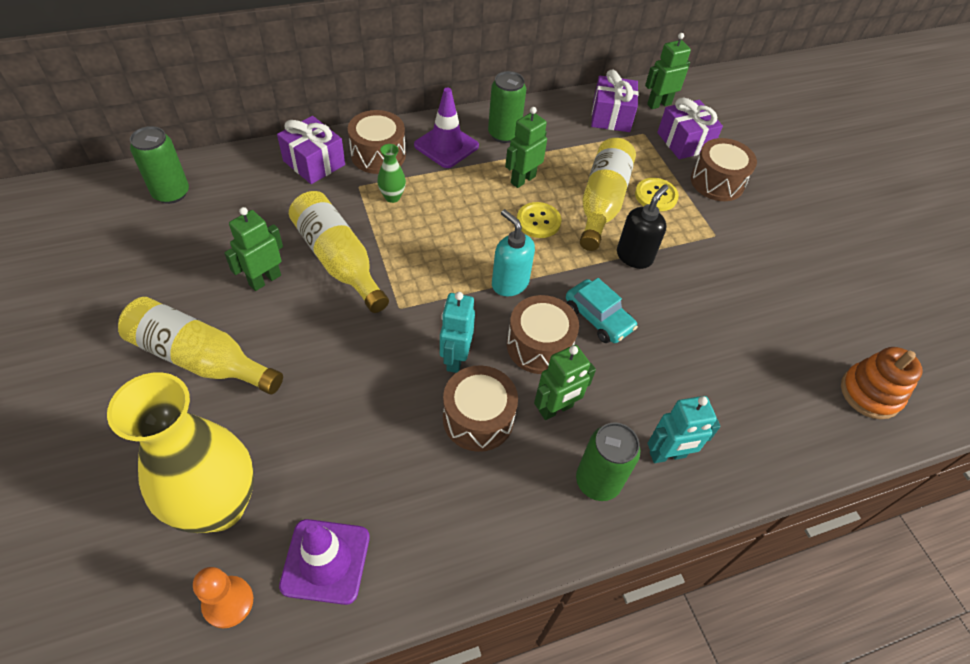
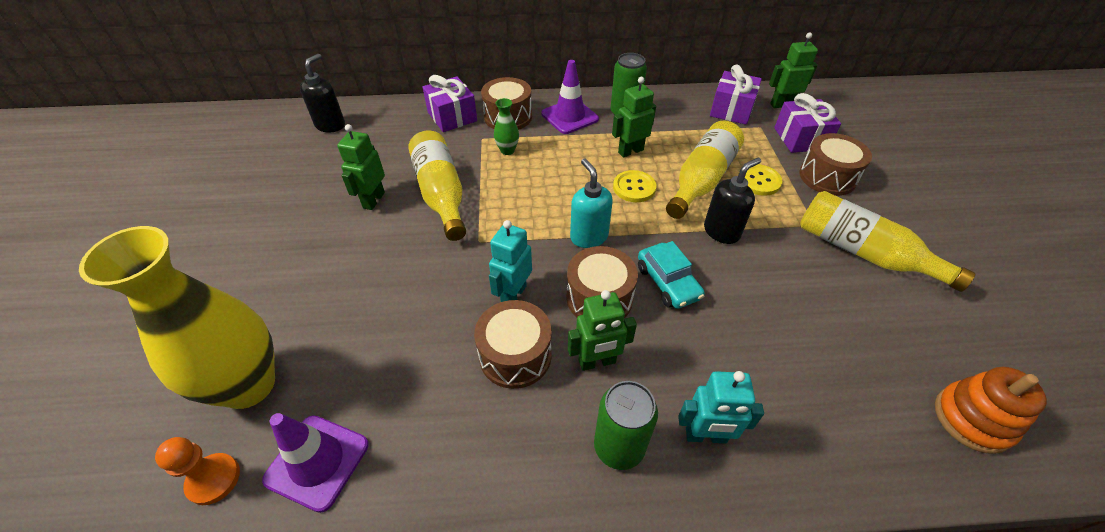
camera: 20 degrees right, 5 degrees down
(171, 193) = (330, 125): green can -> black soap dispenser
(200, 358) = (293, 254): yellow bottle -> yellow bottle (863, 253)
(264, 279) = (373, 200): green robot -> green robot turned 45 degrees counterclockwise

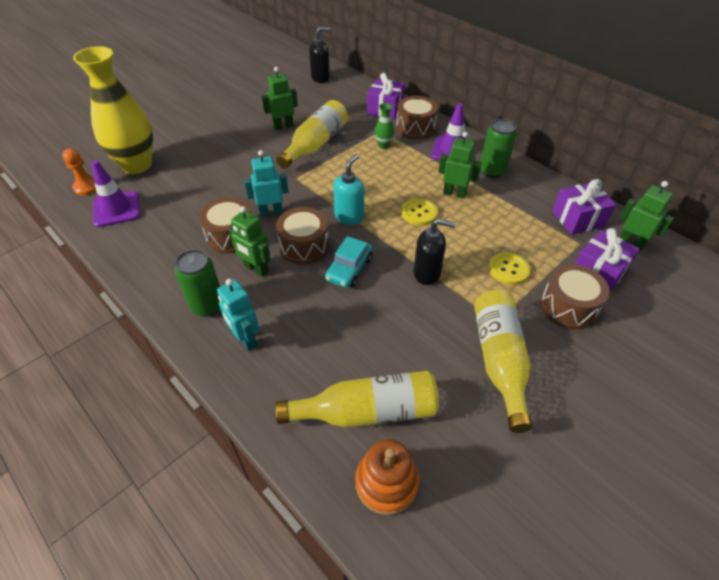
camera: 50 degrees right, 0 degrees up
(701, 180) = (469, 240): yellow bottle -> yellow bottle (366, 411)

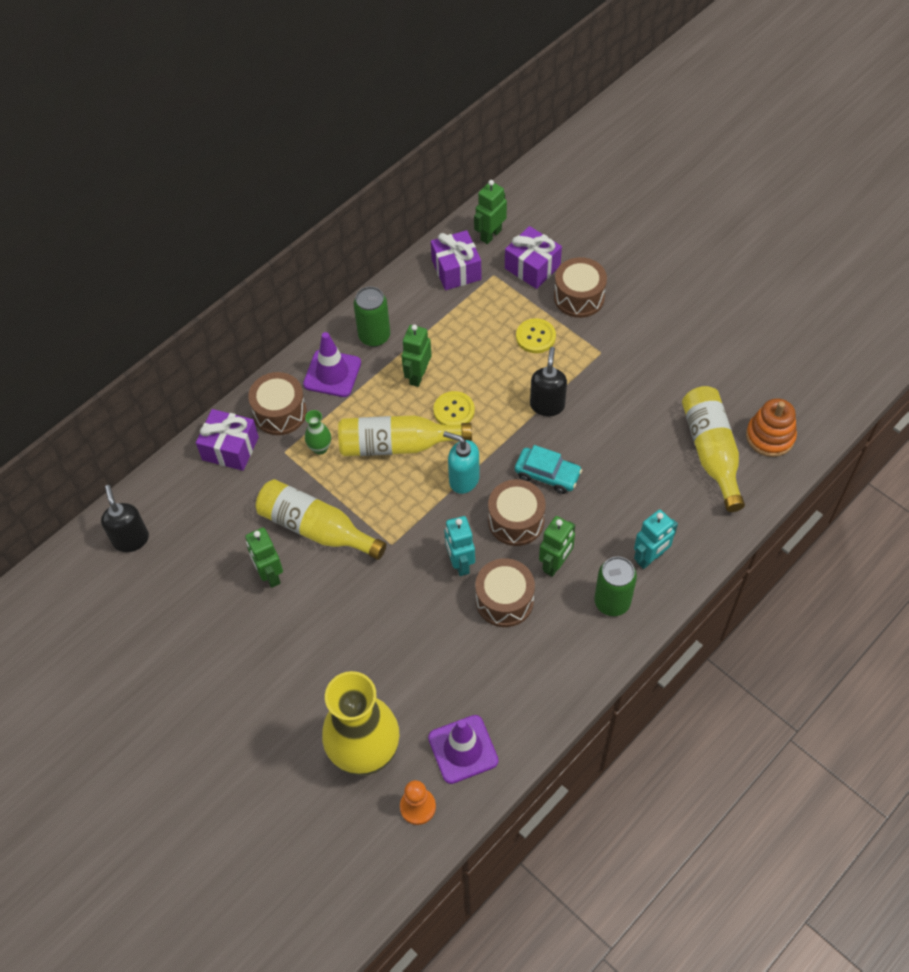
camera: 90 degrees left, 10 degrees up
(499, 361) = (646, 355): yellow bottle -> yellow bottle (397, 445)

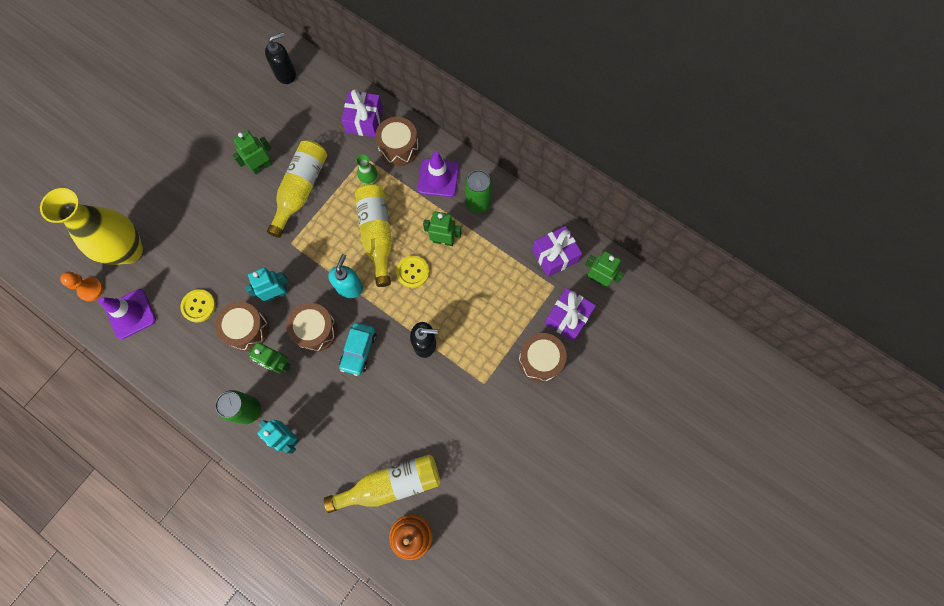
camera: 80 degrees right, 15 degrees up
(535, 337) = (493, 328): yellow button -> yellow button (198, 306)

